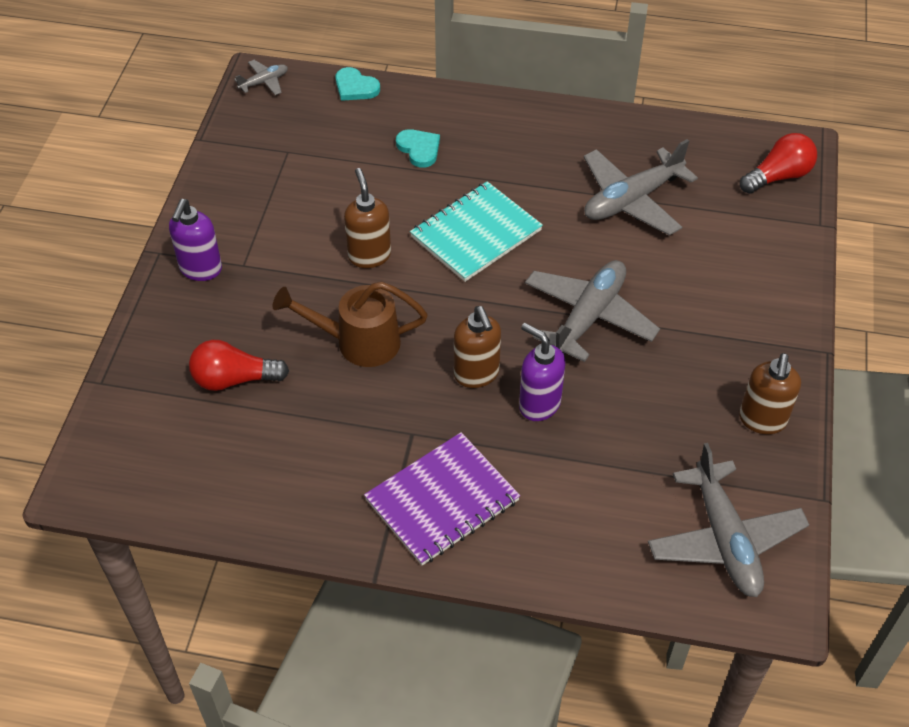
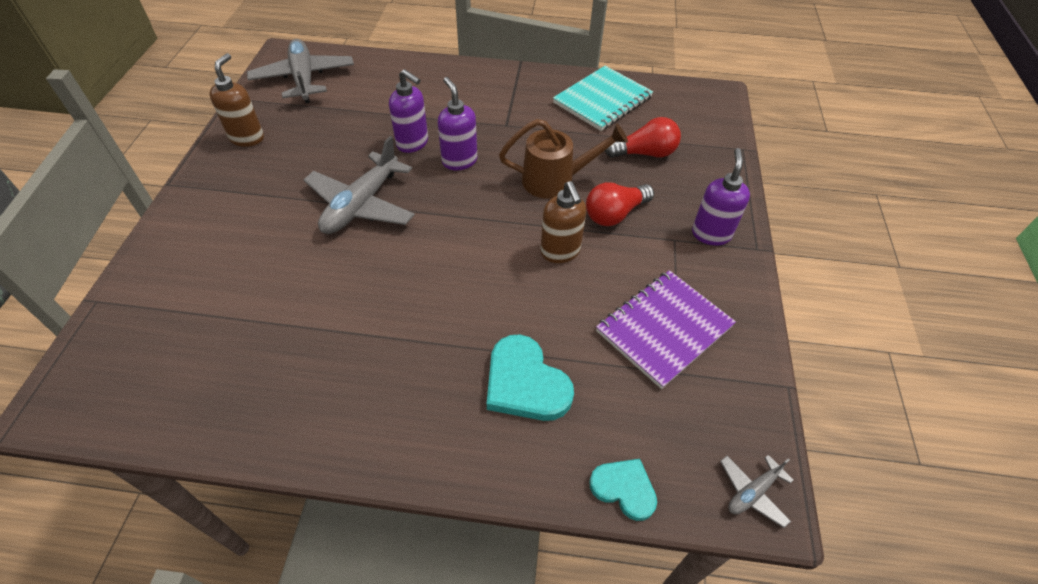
camera: 175 degrees right, 0 degrees up
(419, 149) = (525, 383): turquoise heart -> turquoise heart, size x1.61
(442, 500) = (483, 92): purple notebook -> purple notebook (664, 329)
(476, 233) = (458, 278): turquoise notebook -> turquoise notebook (602, 100)
(476, 374) = (459, 161): brown soap dispenser -> purple soap dispenser
(632, 200) = (288, 323): grey plane -> none
(778, 176) = (105, 361): red light bulb -> red light bulb (615, 214)

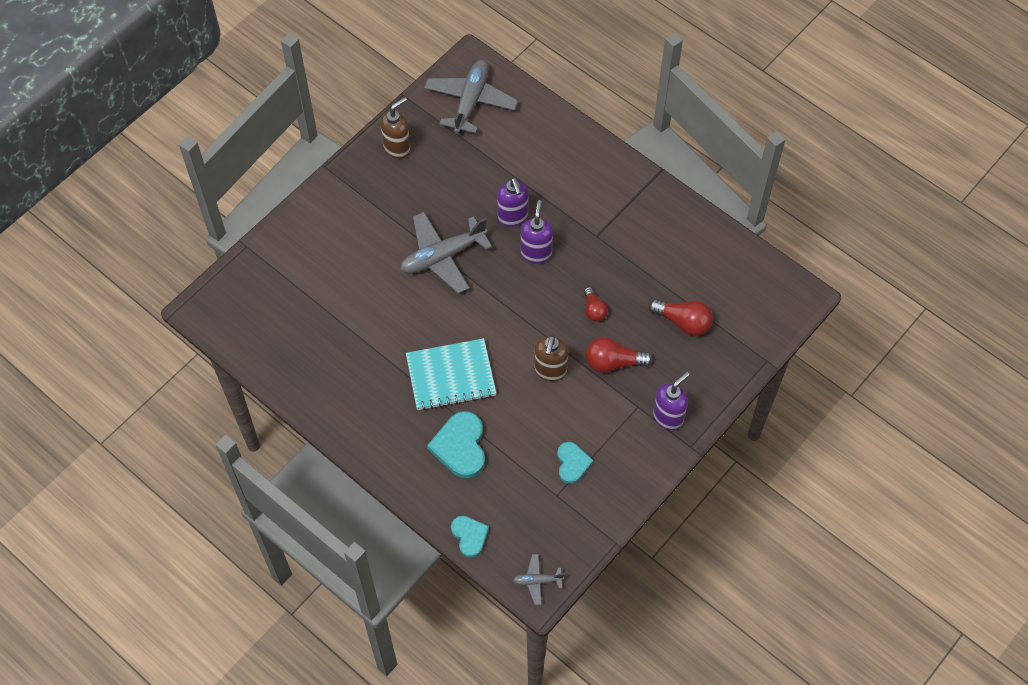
camera: 35 degrees right, 10 degrees up
(555, 180) = (594, 310): brown watering can -> red light bulb
(602, 100) = (695, 251): turquoise notebook -> turquoise notebook (451, 376)
(664, 329) = (572, 463): purple notebook -> turquoise heart

